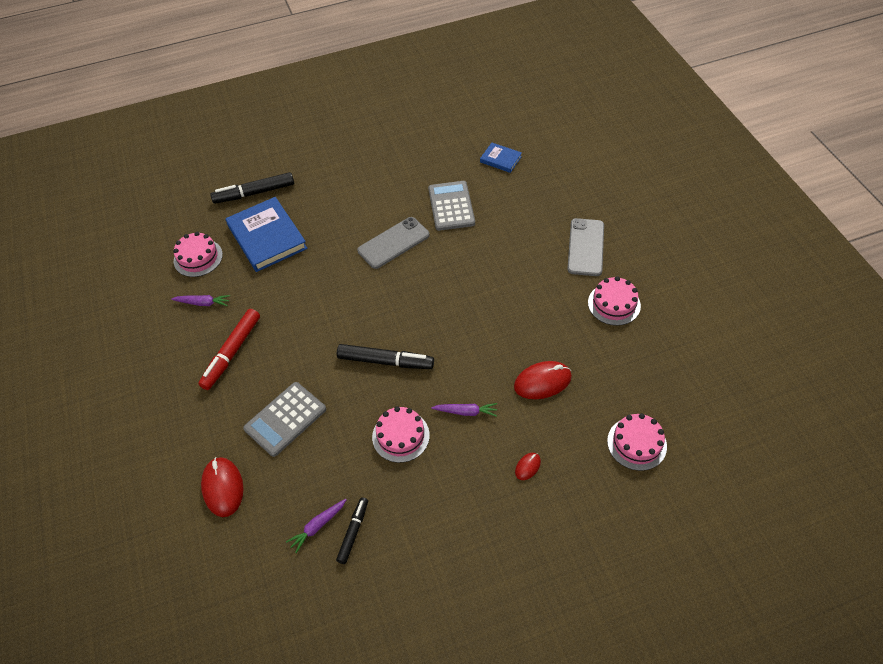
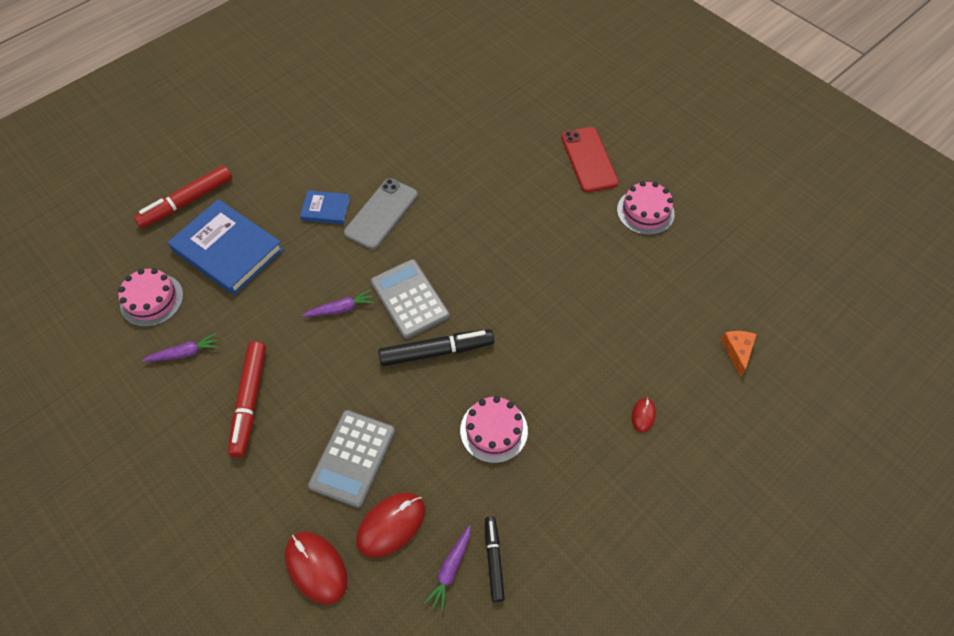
camera: 25 degrees left, 5 degrees up
(254, 193) = (187, 202): black marker -> red marker
(451, 206) = (426, 154): grey calculator -> grey calculator (409, 299)
(466, 412) = (551, 378): purple carrot -> purple carrot (341, 309)
(500, 159) = (455, 88): blue book -> blue book (326, 209)
(542, 382) = (614, 318): red mouse -> red mouse (391, 525)
(586, 247) = (589, 159): grey phone -> red phone
(636, 443) = (737, 351): pink cake -> orange cheese

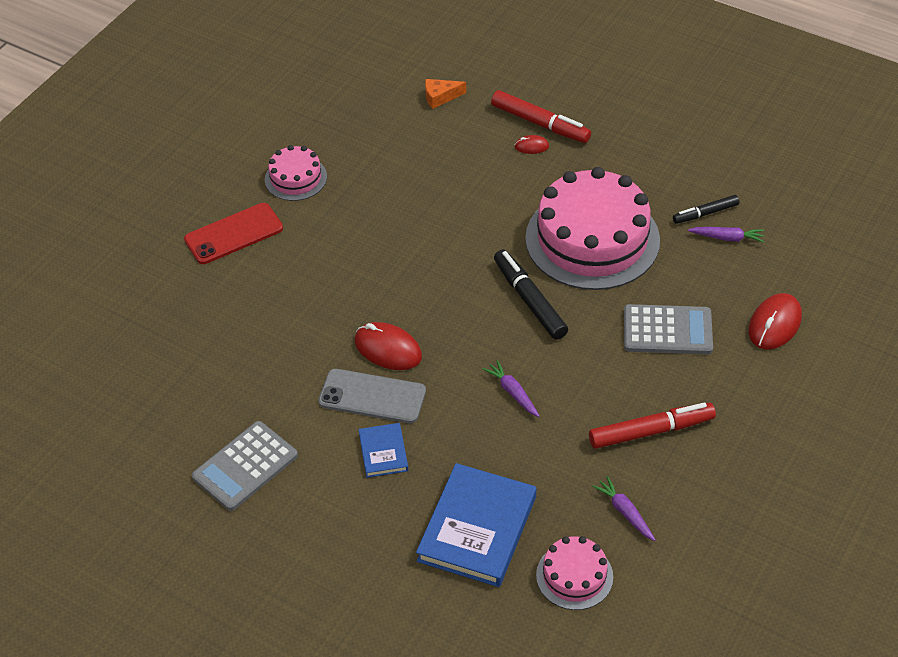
camera: 105 degrees left, 10 degrees down
(187, 202) = (421, 605): red marker -> red marker (540, 123)
(391, 525) = (712, 285): red mouse -> red mouse (388, 349)
(409, 299) = (477, 338): grey calculator -> grey calculator (245, 466)
(494, 430) = (592, 239): pink cake -> pink cake, size x2.06

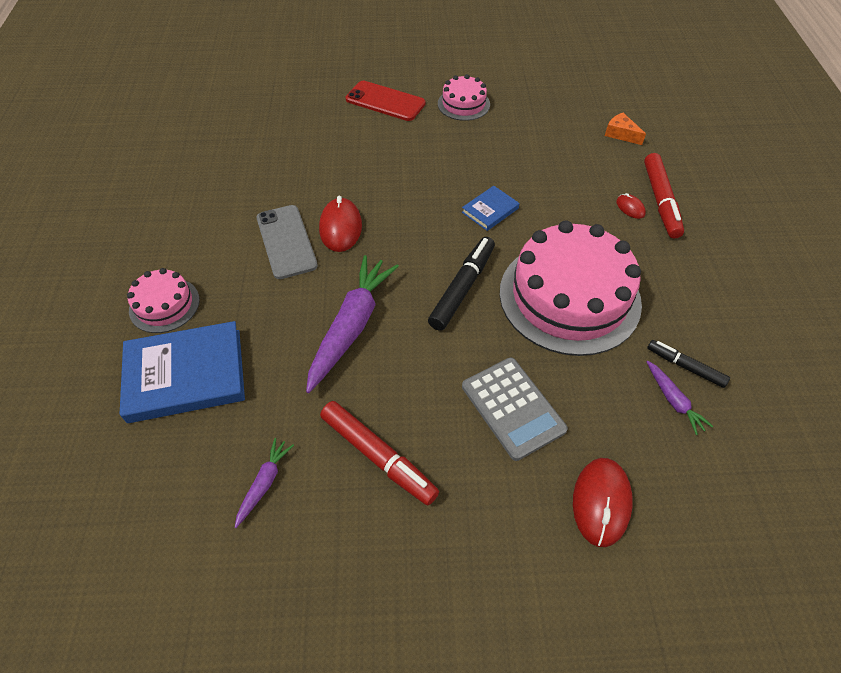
camera: 55 degrees right, 5 degrees up
(245, 466) = (175, 207): grey calculator -> none
(383, 452) = (234, 275): blue book -> blue book (490, 210)
(512, 392) = (351, 326): purple carrot -> purple carrot, size x2.08
(574, 576) = (166, 478): pink cake -> pink cake (164, 305)
(774, 324) = (601, 502): red mouse -> red mouse turned 75 degrees counterclockwise

